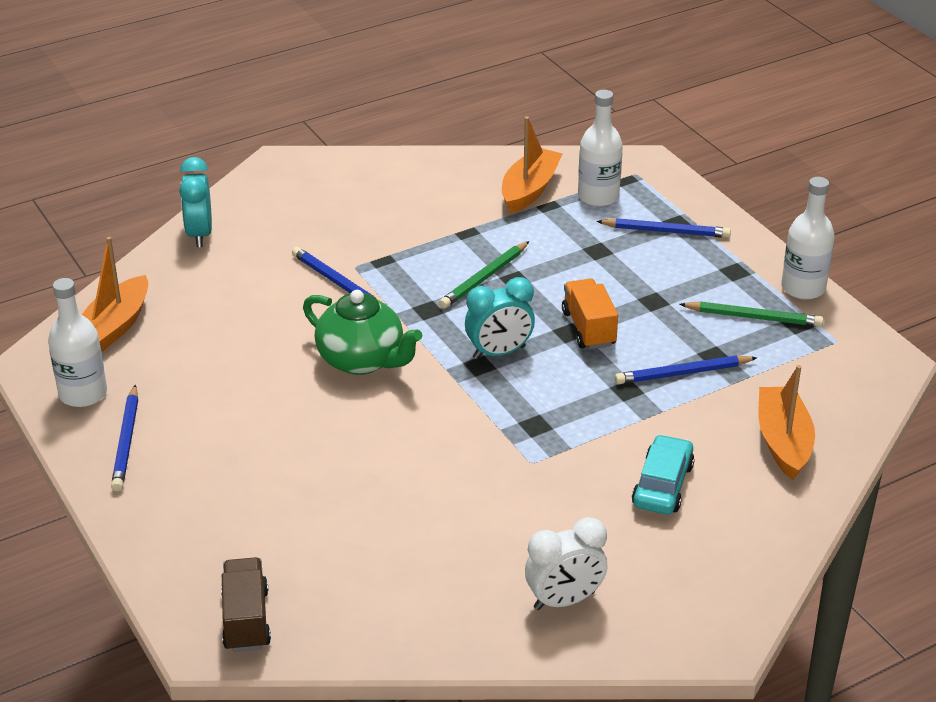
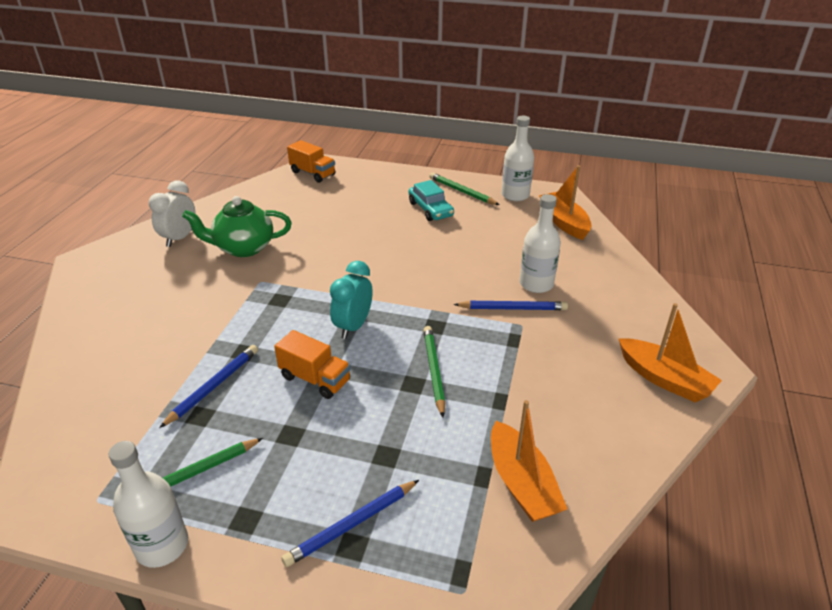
camera: 135 degrees right, 0 degrees up
(126, 442) = (462, 191): blue pencil -> green pencil
(199, 234) = (636, 286): turquoise clock -> none
(246, 620) = (313, 173): brown truck -> orange truck
(362, 360) = (423, 277): green teapot -> green teapot (243, 248)
(598, 197) = (458, 523): white bottle -> white bottle (536, 284)
(662, 485) = (169, 310): turquoise car -> turquoise car (430, 209)
(783, 442) = (101, 379): orange boat -> orange boat (664, 379)

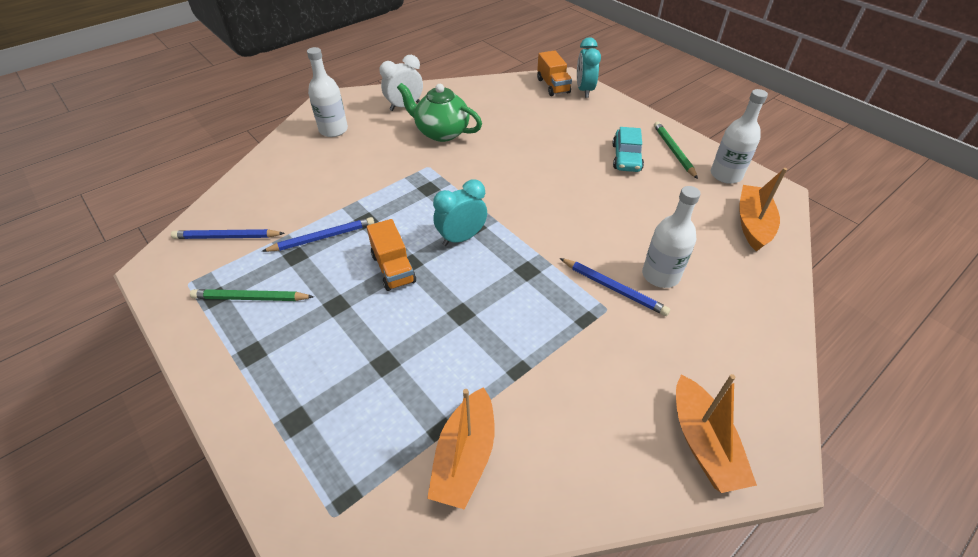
camera: 35 degrees right, 10 degrees up
(162, 545) = (191, 339): white bottle -> white bottle (333, 130)
(345, 168) = (584, 90): none -> turquoise clock
(351, 524) = (310, 403): blue pencil -> blue pencil (227, 237)
(434, 370) = (489, 311): green pencil -> none

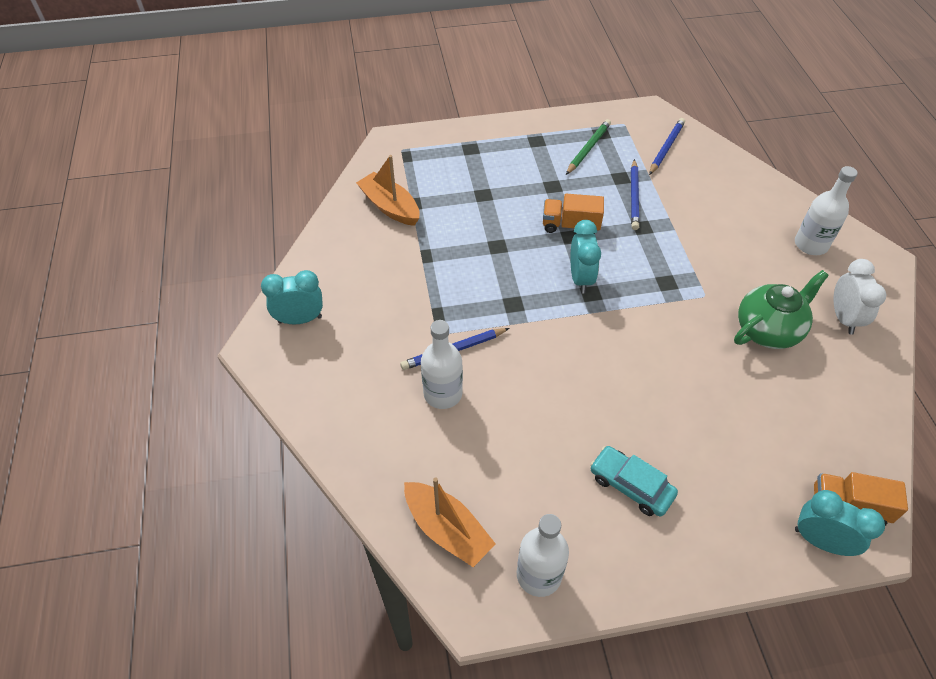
camera: 120 degrees right, 5 degrees up
(673, 151) = (617, 551): green pencil -> none
(703, 443) = (300, 319): orange boat -> turquoise clock

